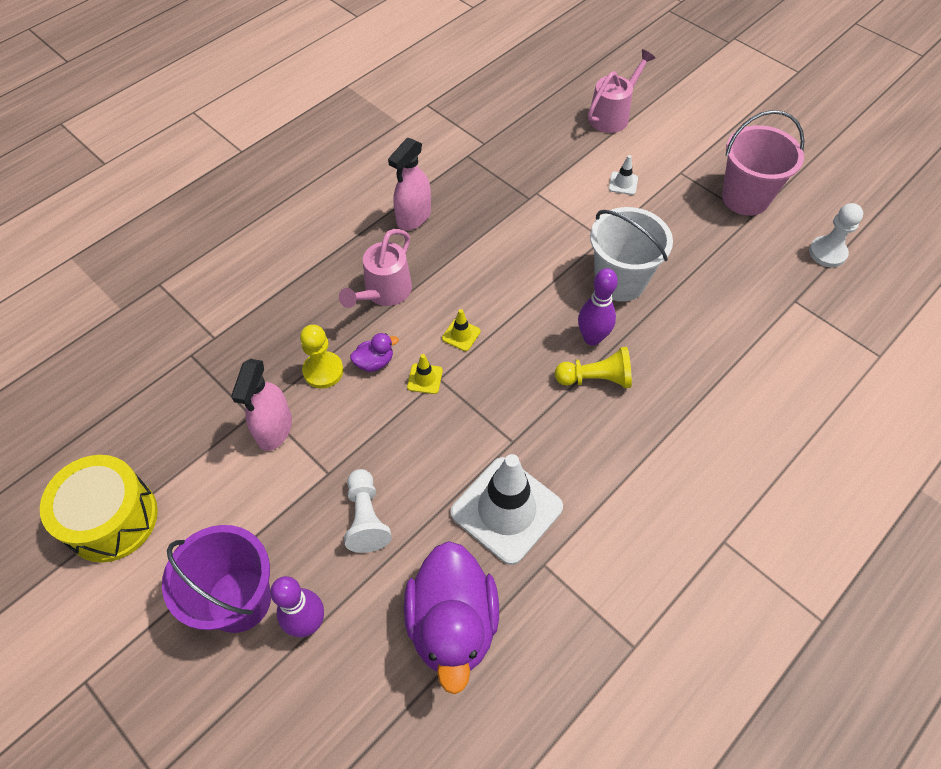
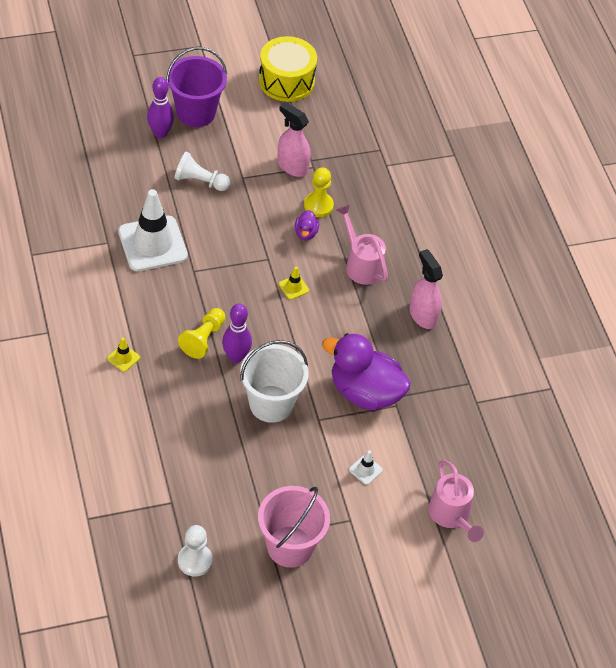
camera: 115 degrees right, 5 degrees down
(425, 379) = (273, 251): yellow traffic cone -> yellow traffic cone (123, 358)
(452, 624) = (109, 188): purple duck -> purple duck (365, 392)

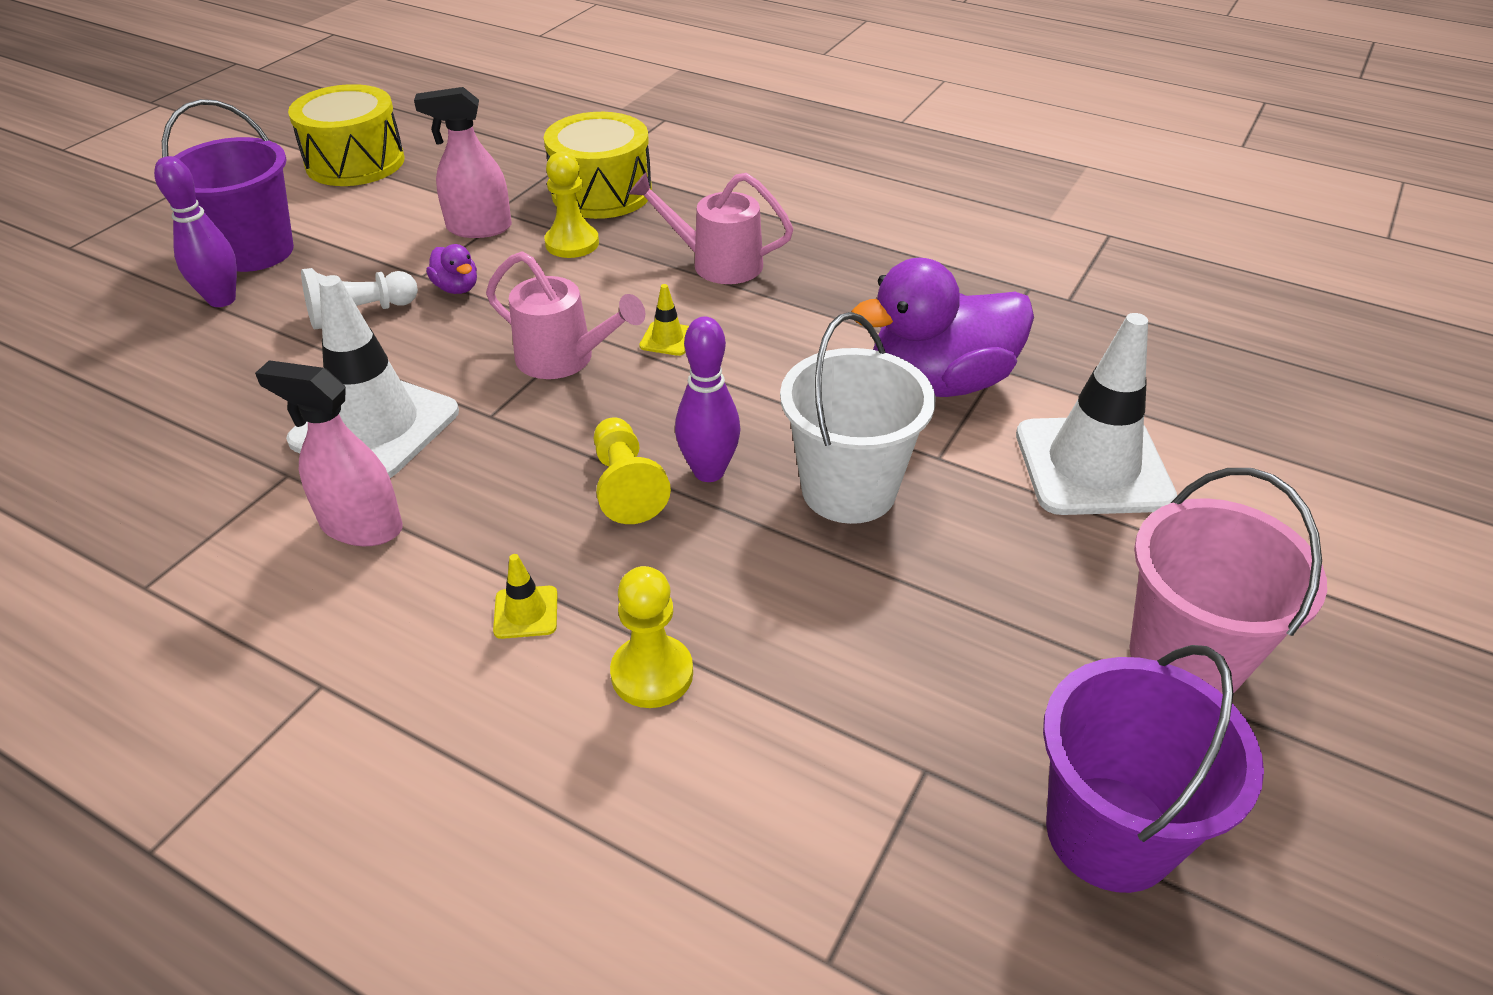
camera: 40 degrees left, 10 degrees down
(135, 409) = (652, 673): none -> yellow pawn
(195, 560) = (1109, 832): white pawn -> purple bucket
(306, 233) = (597, 277): purple duck -> purple duck (457, 288)
(365, 470) = (1092, 466): white traffic cone -> white traffic cone, size x2.48
(366, 184) = (602, 193): none -> yellow drum
(422, 315) = (868, 262): pink spray bottle -> pink spray bottle (361, 526)
(452, 516) = (1267, 431): pink watering can -> pink watering can (565, 359)

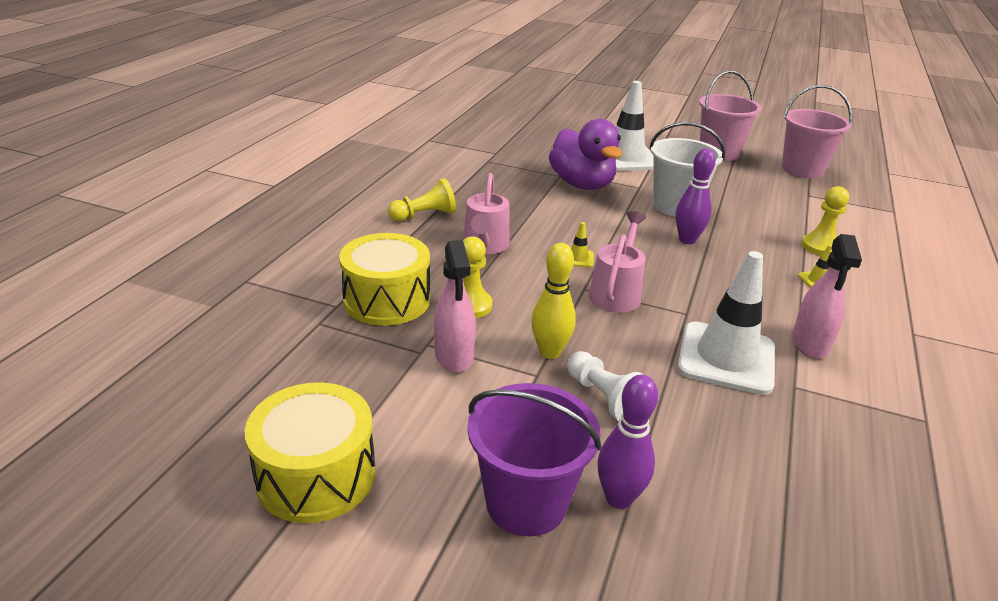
camera: 100 degrees left, 10 degrees down
(457, 288) = (550, 352): purple duck -> yellow bowling pin
(626, 486) = (714, 262): yellow pawn -> yellow pawn (424, 215)
(1109, 832) = (802, 169): purple bucket -> pink bucket

